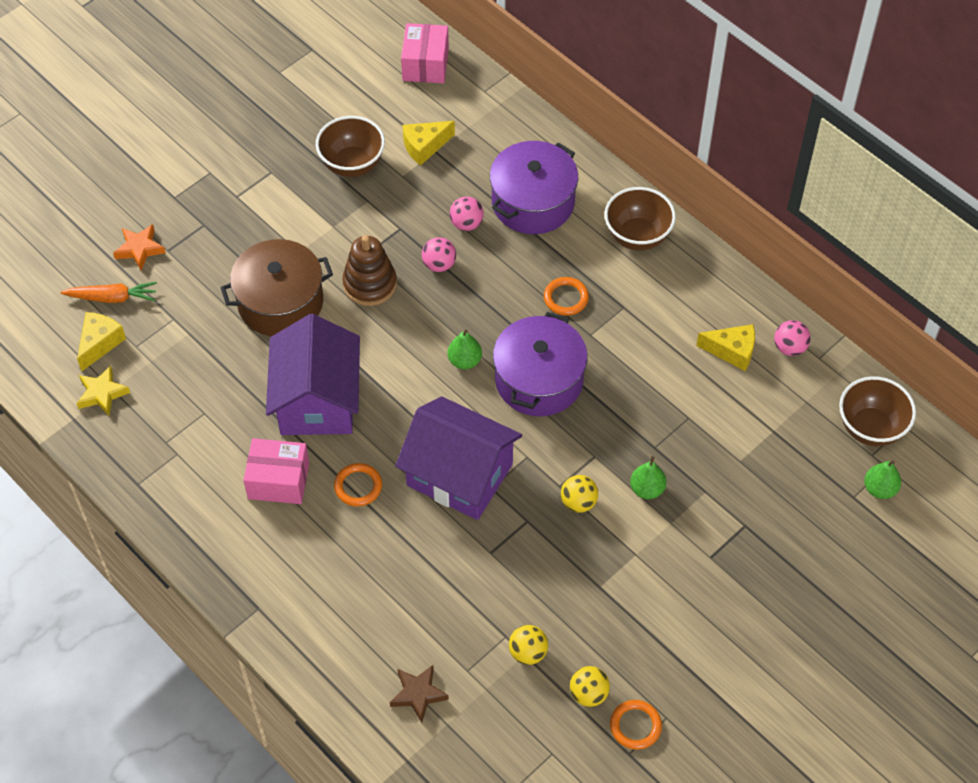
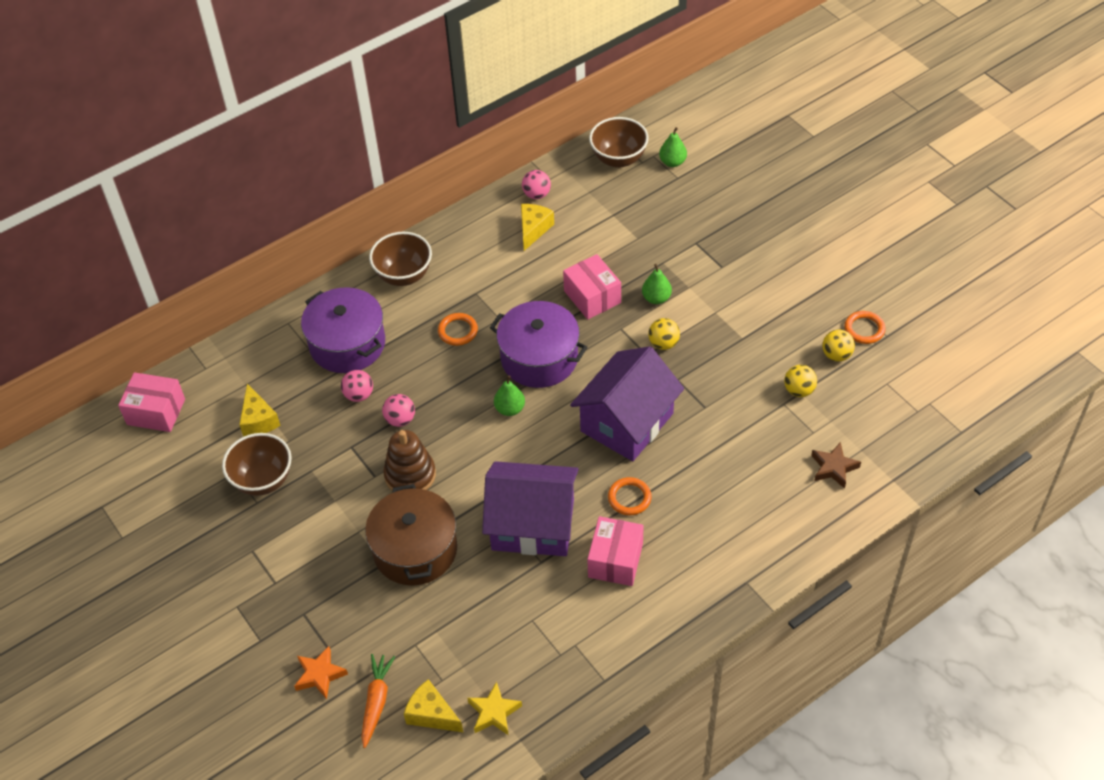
camera: 80 degrees left, 5 degrees down
(637, 422) = (592, 297): none -> pink box

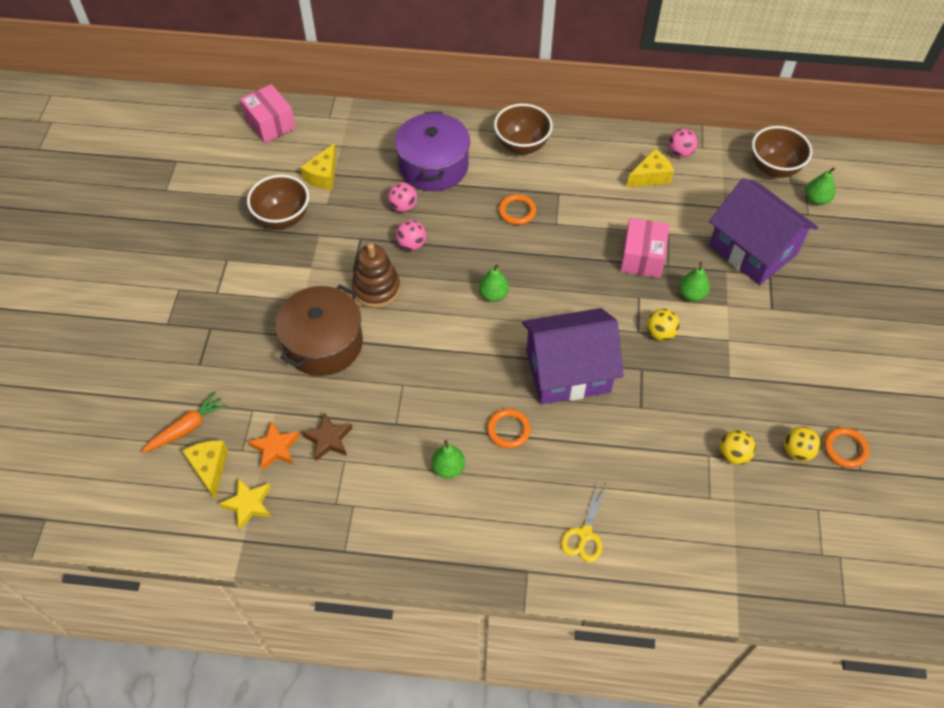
camera: 40 degrees right, 5 degrees up
(320, 675) = (175, 378): orange star -> orange star (275, 448)
(533, 524) = (419, 392): purple house -> purple house (753, 249)
(539, 358) = (554, 274): purple pot -> none
(615, 560) = (448, 468): pink box -> green pear
(758, 525) = (585, 534): none -> yellow scissors
(833, 468) = (696, 541): brown star -> brown star (328, 439)

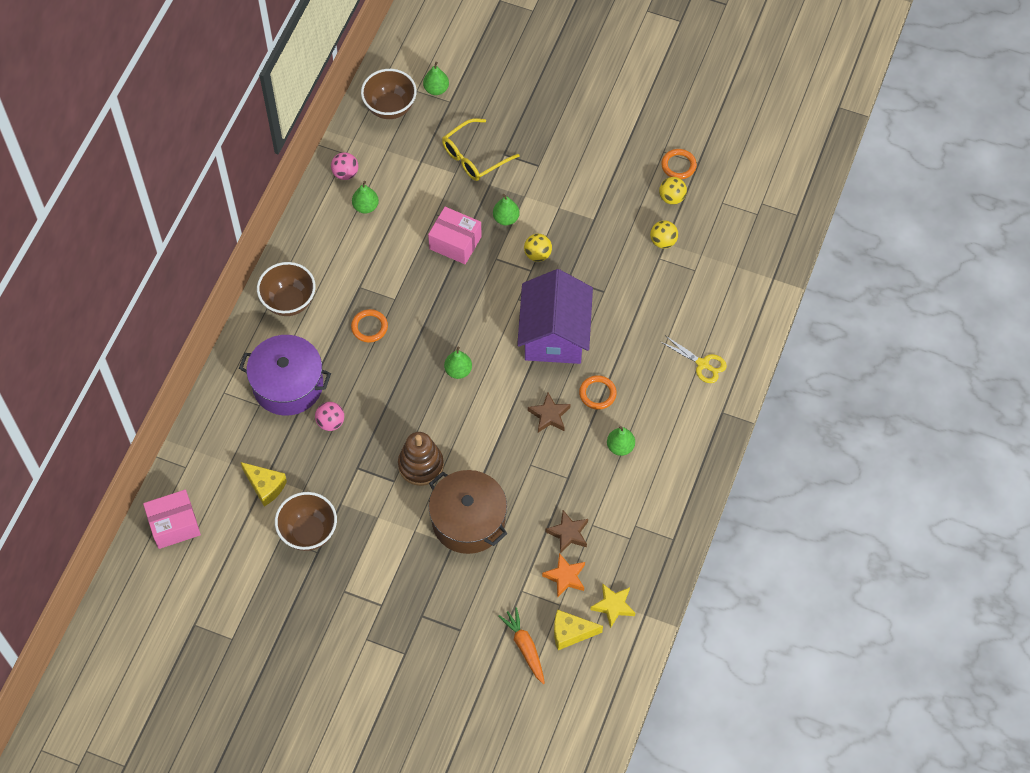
camera: 75 degrees left, 5 degrees up
(411, 244) = (379, 425): pink ball -> none
(467, 389) = (549, 415): none -> brown star
(650, 176) = (366, 206): yellow cheese -> green pear
(753, 249) = (474, 157): purple house -> yellow glasses

